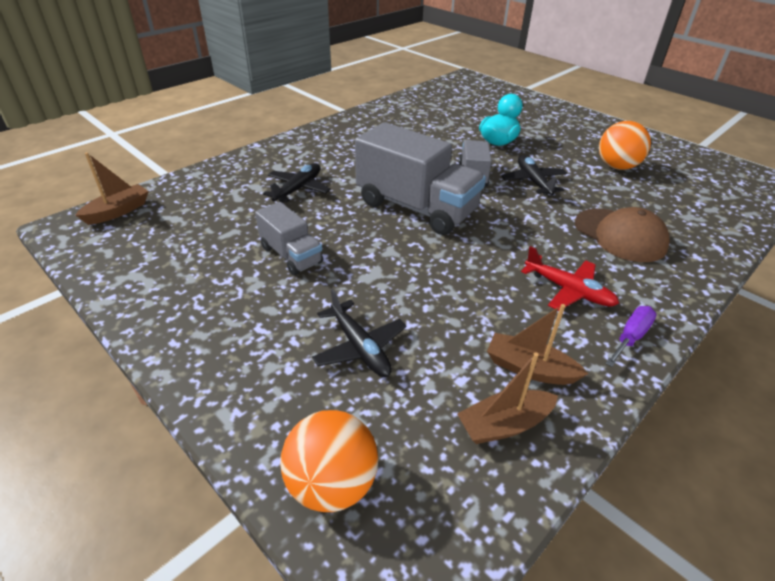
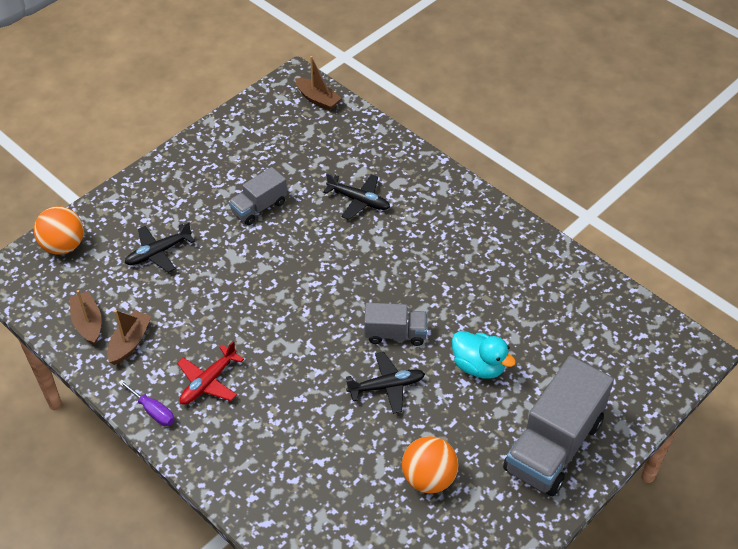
camera: 90 degrees right, 10 degrees up
(416, 208) = (330, 285): grey truck -> grey truck (553, 445)
(620, 235) = (286, 441): brown cap -> none

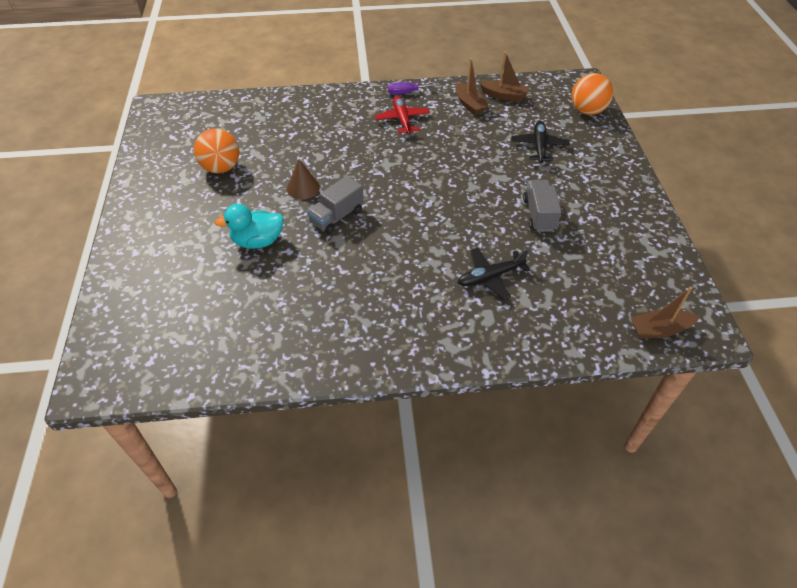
camera: 130 degrees right, 0 degrees up
(386, 386) = (303, 188): black plane -> brown cone
(553, 445) = (157, 236): grey truck -> none

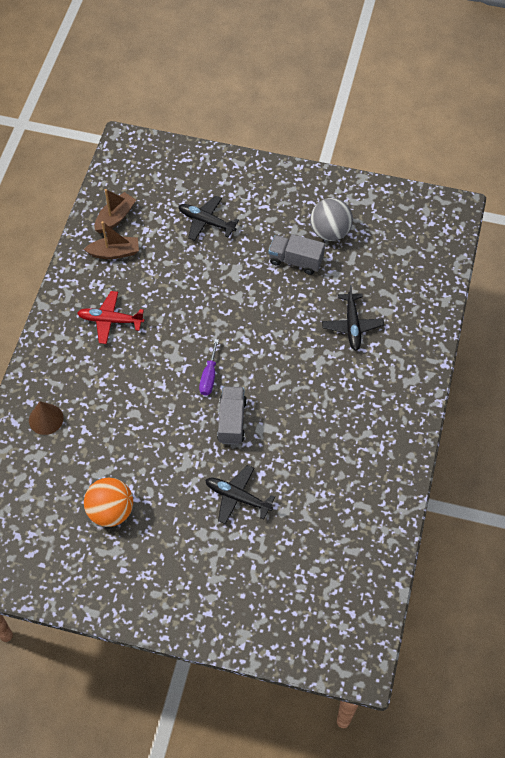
camera: 70 degrees left, 10 degrees up
(258, 241) = (237, 497): turquoise duck -> black plane
(303, 188) = (177, 440): brown cone -> brown cone (46, 419)
(336, 217) = (232, 421): grey truck -> grey truck turned 150 degrees counterclockwise
(407, 93) = (65, 301): purple screwdriver -> purple screwdriver (209, 377)
(587, 111) = (173, 161): orange ball -> none
(592, 231) = (330, 232): none -> grey ball
(659, 329) = (444, 237): brown boat -> none

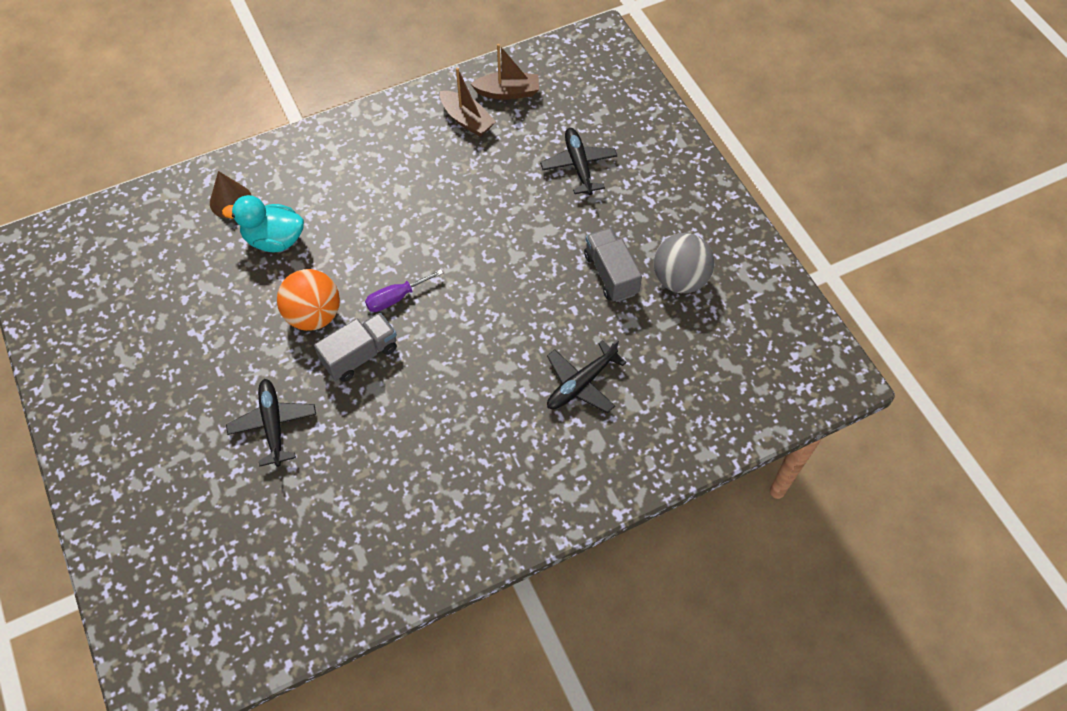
camera: 50 degrees right, 0 degrees up
(102, 413) = (274, 239): none -> turquoise duck
(110, 320) = (386, 172): red plane -> none
(111, 511) = (170, 325): orange ball -> orange ball (314, 315)

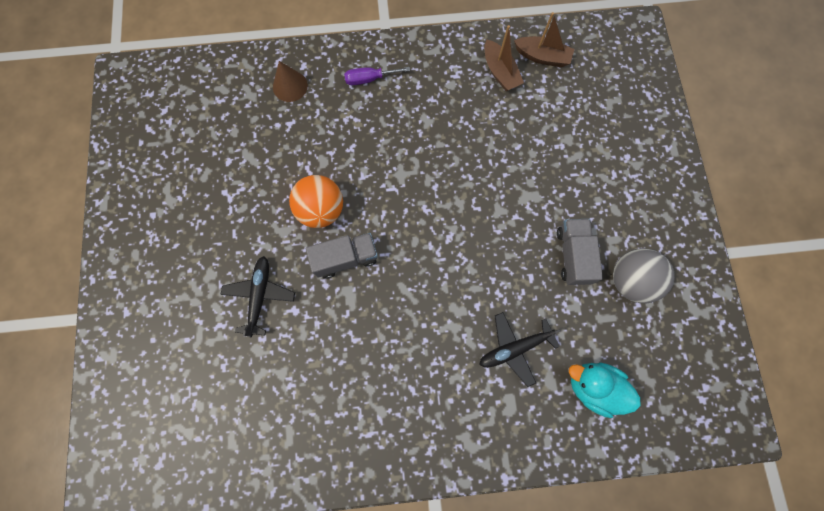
camera: 20 degrees right, 15 degrees up
(274, 239) = (312, 132): turquoise duck -> turquoise duck (593, 387)
(396, 298) = (390, 217): purple screwdriver -> purple screwdriver (369, 79)
(578, 165) = (579, 145): black plane -> none

